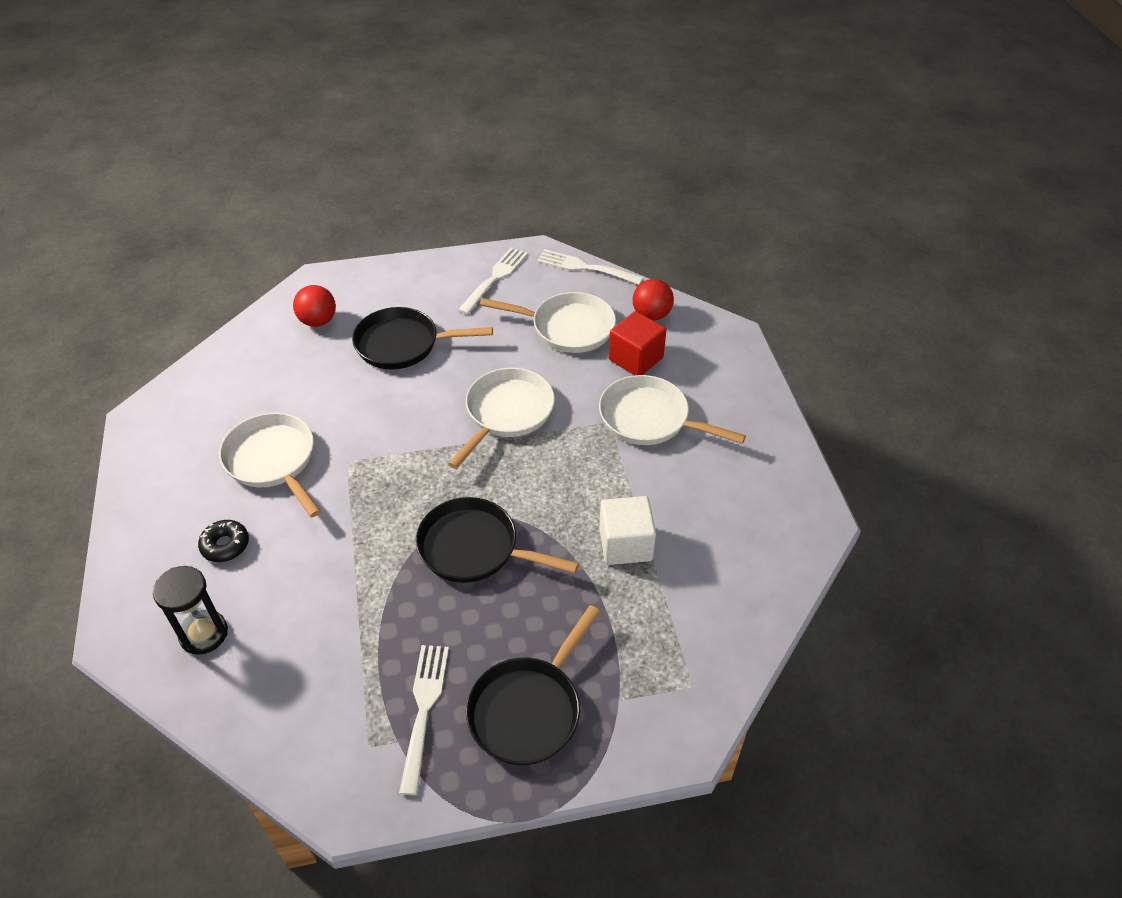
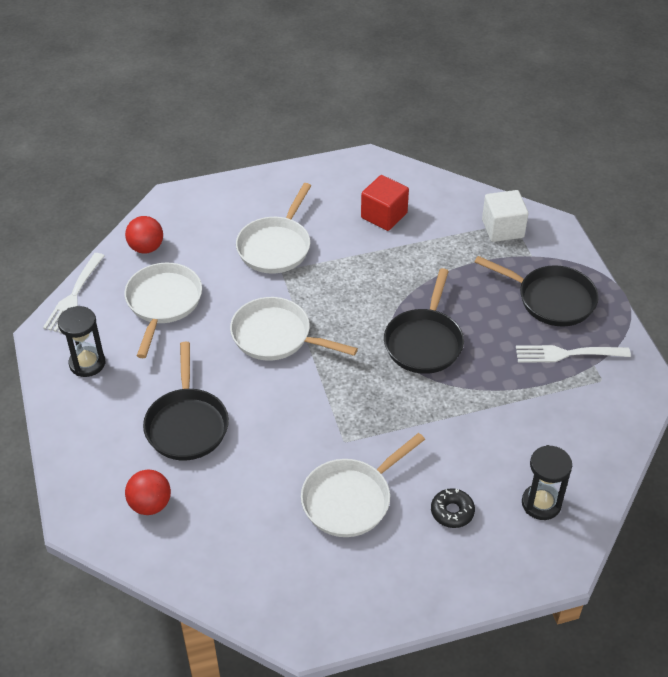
camera: 95 degrees left, 0 degrees up
(494, 279) = (87, 363): white fork -> black hourglass
(625, 544) = (405, 256): white cube -> white cube (502, 228)
(635, 359) = (204, 256): red cube -> red cube (384, 215)

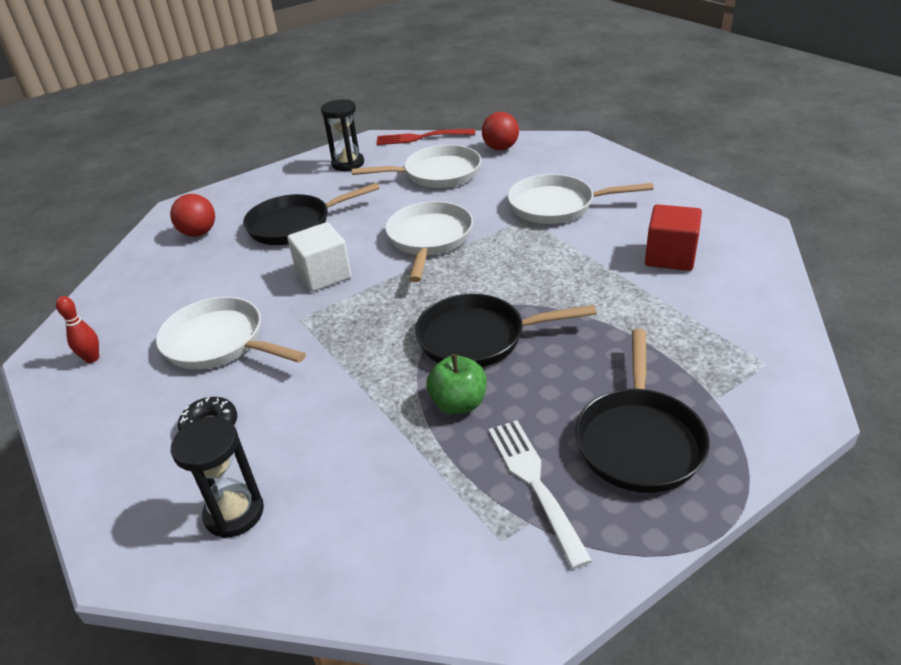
camera: 75 degrees right, 10 degrees down
(74, 295) = (421, 137): white fork -> red fork
(327, 595) = (92, 358): none -> red bowling pin
(487, 370) = (458, 403): none -> green apple
(502, 228) = (744, 357): white cube -> white cube (323, 275)

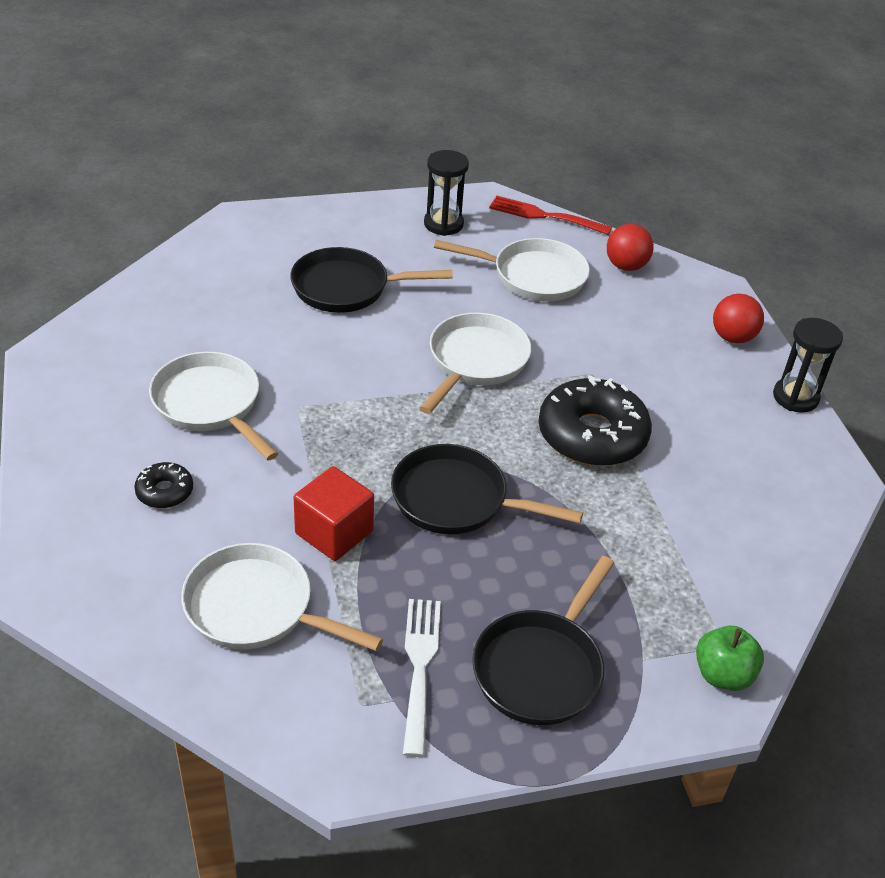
camera: 15 degrees right, 5 degrees up
(92, 358) = (88, 375): red bowling pin -> none
(199, 233) = (245, 261): red ball -> red ball (732, 337)
(234, 513) = (150, 584): black hourglass -> black hourglass (795, 397)
(323, 275) = (345, 364): white cube -> none
(458, 403) = (397, 562): green apple -> green apple (723, 675)
(553, 257) = (592, 435): none -> black donut
(557, 206) = (638, 371): white pan -> white pan (256, 608)
(670, 257) = (716, 484): red cube -> red cube (334, 532)

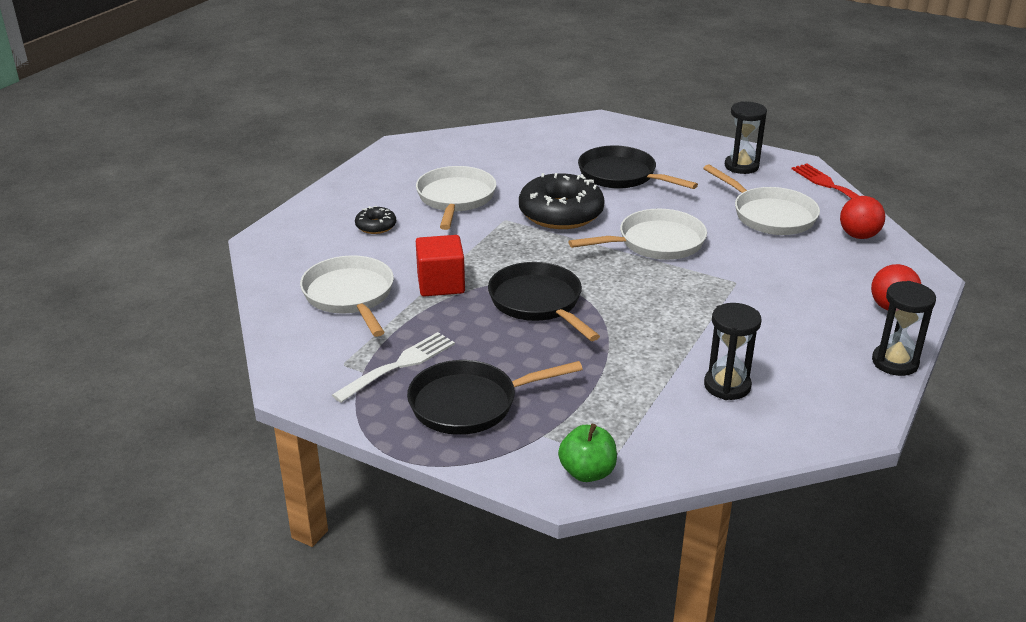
camera: 45 degrees right, 10 degrees down
(592, 435) = (684, 312): black donut -> black donut (561, 213)
(714, 500) = (727, 386): none -> black hourglass

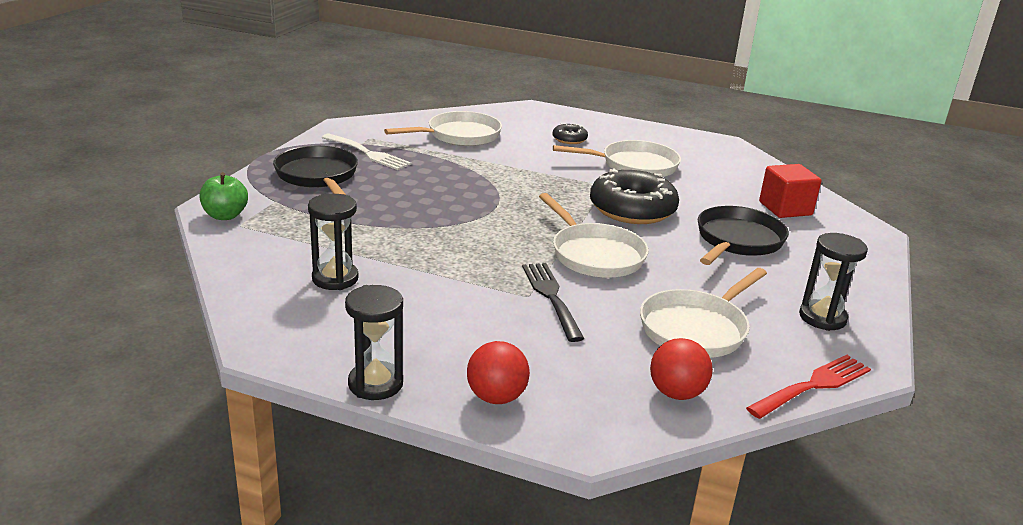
camera: 80 degrees right, 5 degrees down
(441, 284) = (485, 163): red cube -> red cube (785, 208)
(538, 302) = (464, 199): black pan -> none
(737, 271) = (552, 298): none -> black fork

